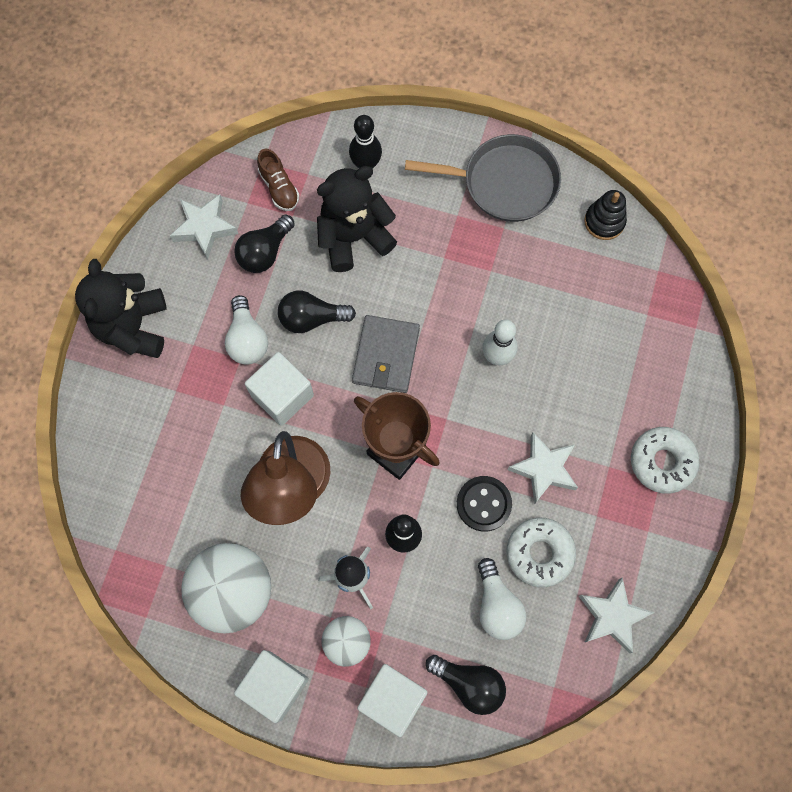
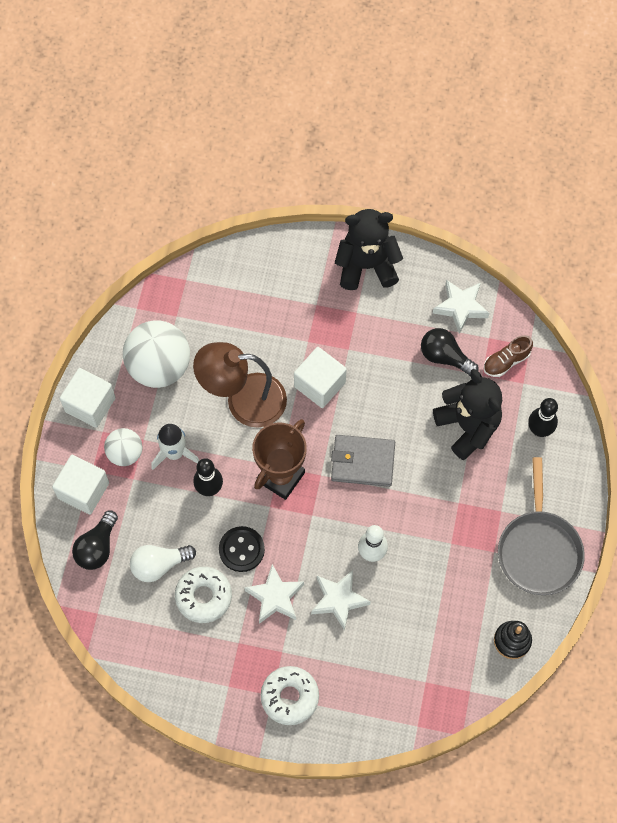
camera: 85 degrees right, 5 degrees down
(247, 339) = (365, 352): white light bulb -> none
(311, 318) = (389, 400): black light bulb -> none
(612, 616) = (155, 657): white star -> white star (339, 600)

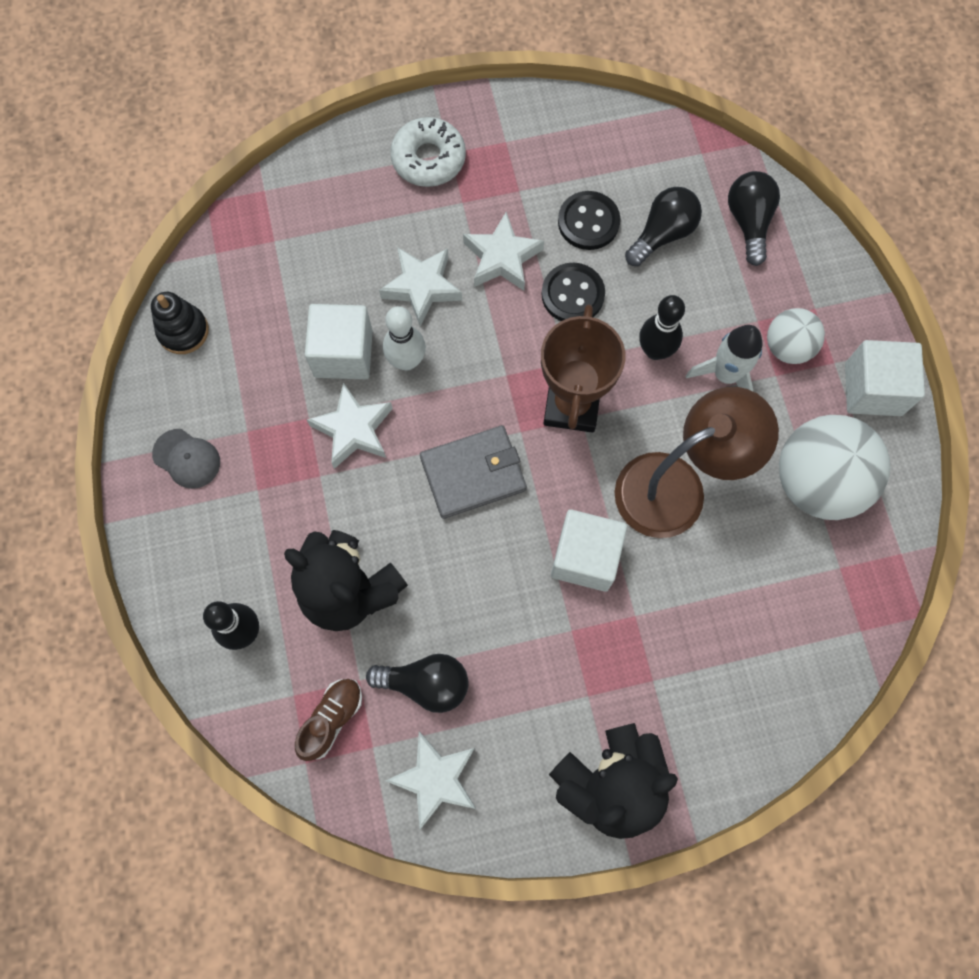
camera: 155 degrees right, 5 degrees up
(83, 490) = (809, 279): white cube -> white cube (343, 353)
(159, 565) = (662, 234): white light bulb -> black light bulb
(203, 596) = (588, 222): white donut -> black button
(425, 522) = (353, 429): none -> white star
(539, 550) = (187, 458): grey pan -> grey cap

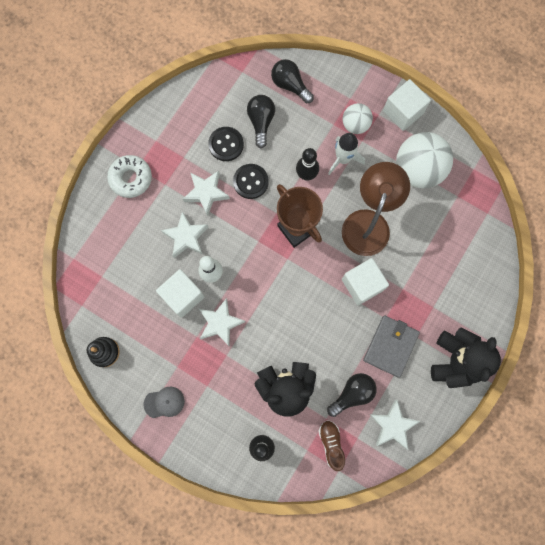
camera: 45 degrees left, 5 degrees up
(473, 473) = (286, 294): grey wallet -> grey wallet (390, 346)

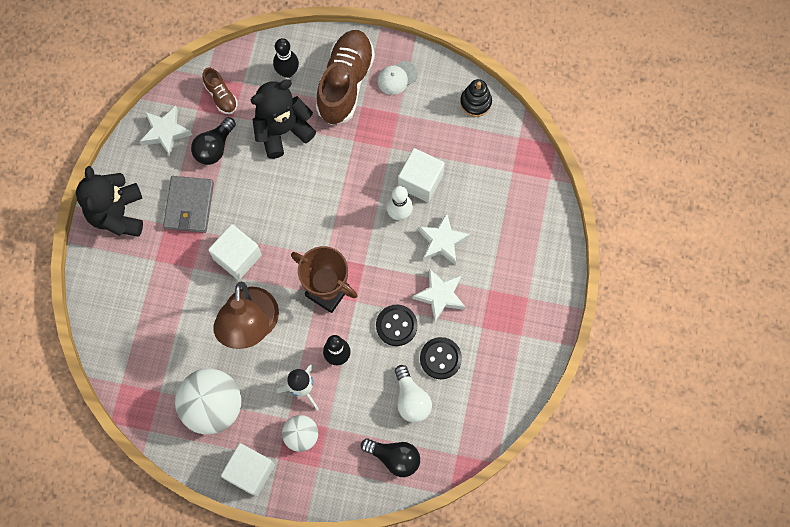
camera: 160 degrees right, 5 degrees down
(131, 178) = (529, 283): white donut -> none
(164, 402) = (397, 78): grey cap -> white cap
(213, 414) = (345, 83): none -> brown shoe
(220, 323) = (371, 168): white star -> none
(261, 122) = (411, 399): black light bulb -> white light bulb

